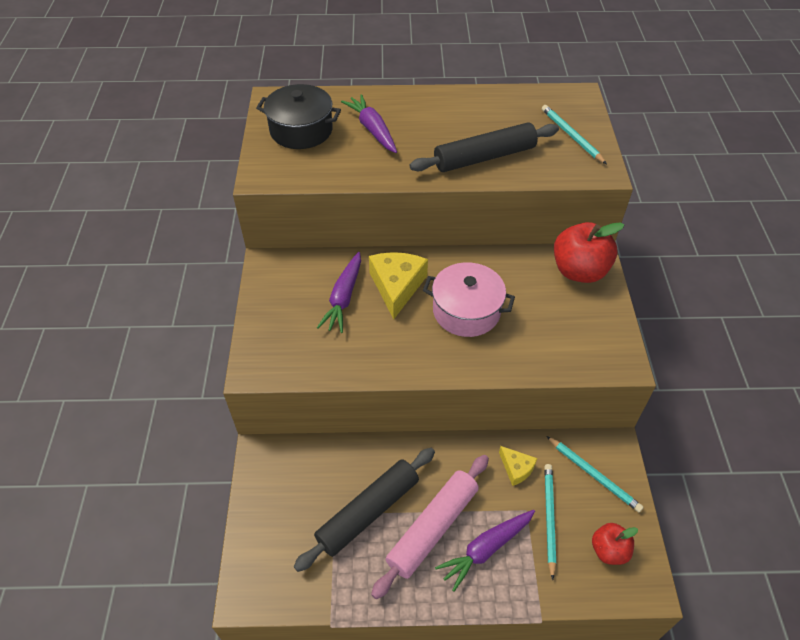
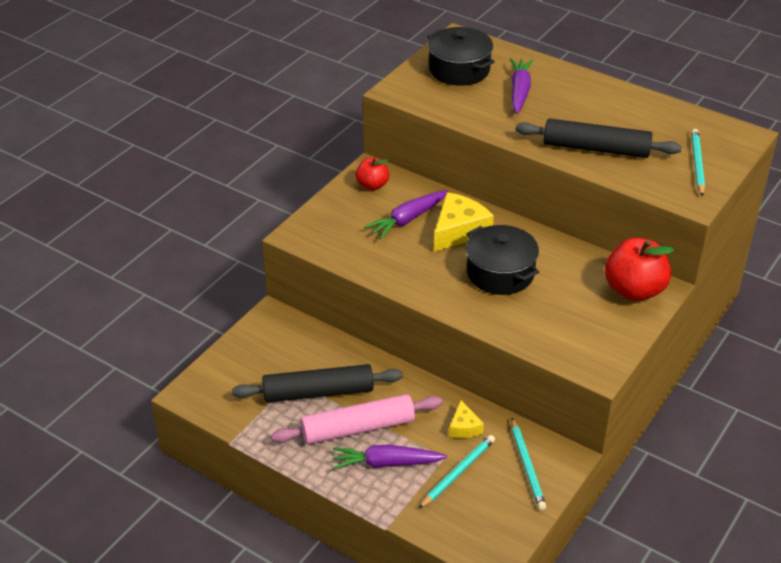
camera: 35 degrees right, 10 degrees down
(466, 311) = (500, 273): pink pot -> black pot
(609, 550) = (486, 519): red apple -> red apple (372, 185)

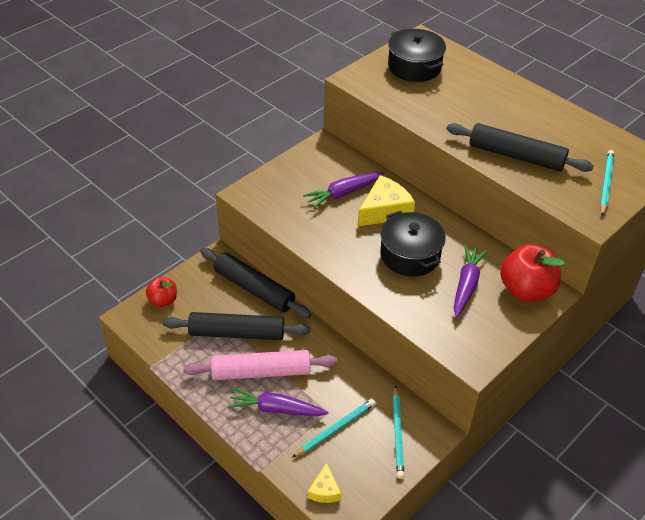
camera: 10 degrees right, 5 degrees up
(324, 343) = (254, 289): none -> black rolling pin
(372, 185) = (322, 158): red apple -> red apple (163, 300)
(464, 427) = (352, 387): yellow cheese -> yellow cheese (324, 490)
(519, 91) = (462, 93): purple carrot -> purple carrot (466, 285)

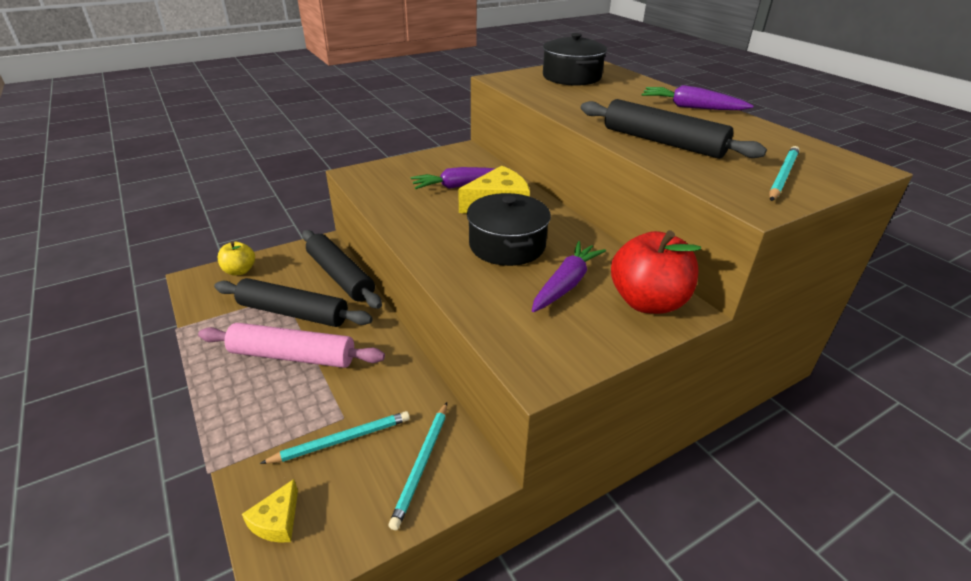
camera: 15 degrees right, 10 degrees down
(163, 300) = (240, 271): red apple -> yellow apple
(276, 409) = (282, 400): purple carrot -> purple carrot (691, 107)

